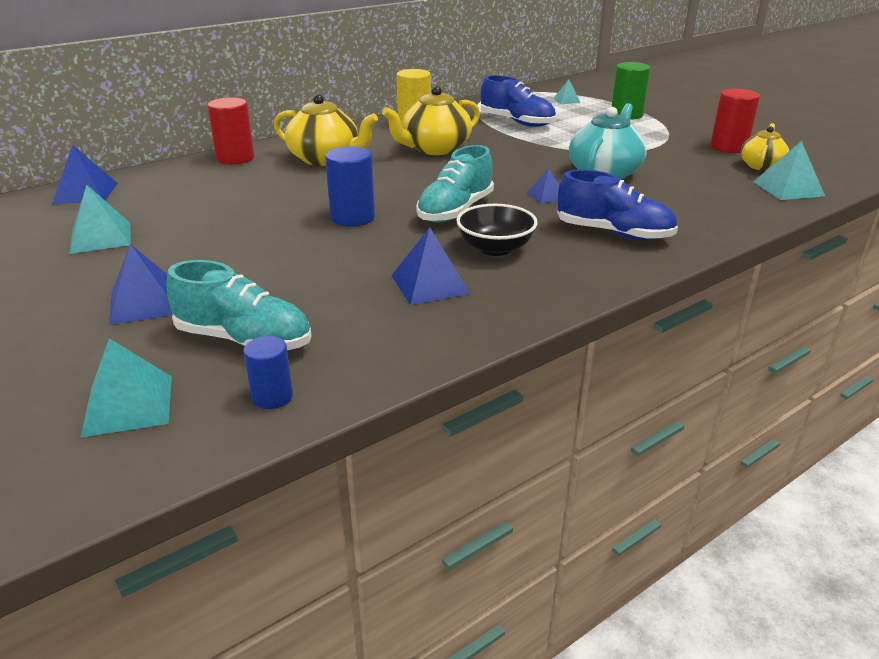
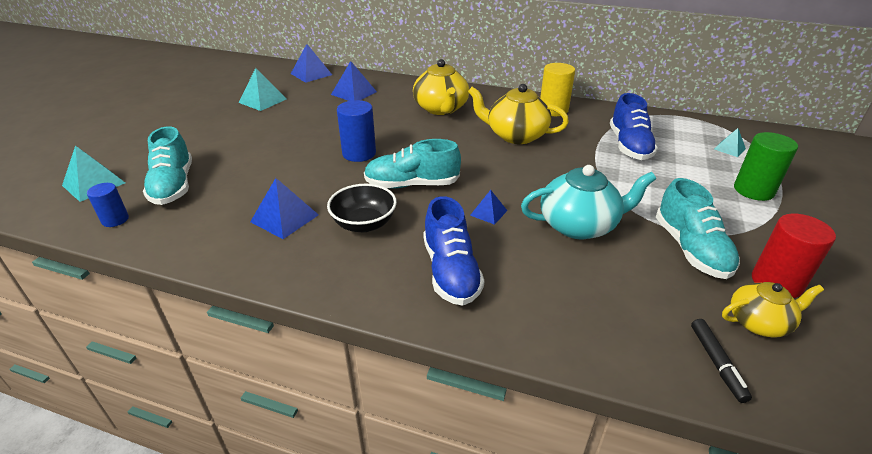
camera: 55 degrees right, 5 degrees up
(144, 303) = (198, 143): blue pyramid -> blue pyramid (353, 93)
(235, 158) = (404, 85): red cylinder -> none
(672, 154) = (691, 249): none -> turquoise shoe
(788, 188) = (716, 363): turquoise pyramid -> black marker

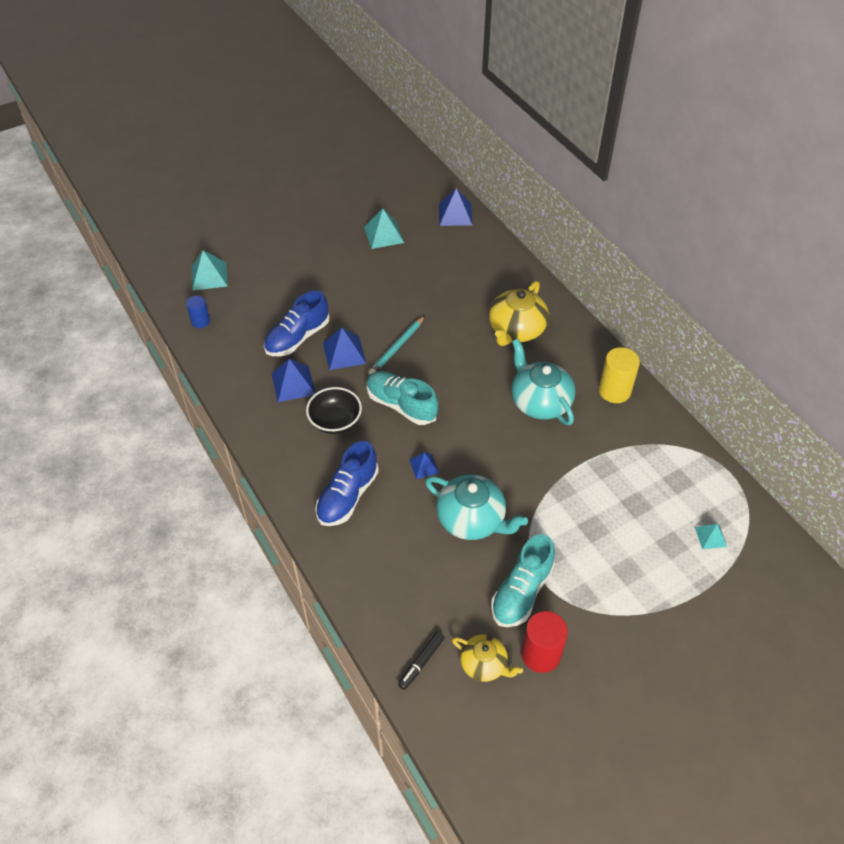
camera: 40 degrees right, 15 degrees up
(173, 186) = (252, 307): turquoise shoe -> none
(353, 93) = (465, 264): blue pyramid -> blue pyramid (344, 353)
(359, 153) = (397, 347): blue cylinder -> turquoise pencil
(515, 135) = (540, 402): yellow teapot -> turquoise teapot
(629, 146) = (622, 475): blue shoe -> blue shoe (297, 338)
(753, 190) = (656, 586): green cylinder -> none

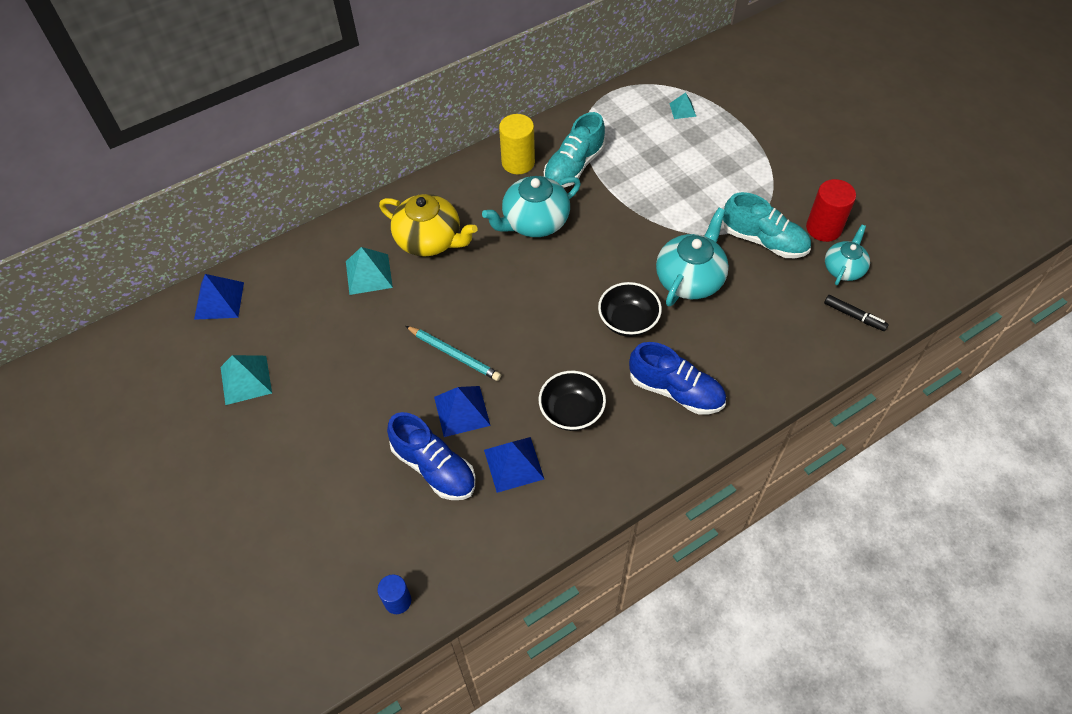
camera: 90 degrees left, 5 degrees up
(209, 276) = (302, 604): turquoise pyramid -> turquoise pyramid (369, 274)
(401, 405) = (543, 346): turquoise shoe -> turquoise shoe (574, 166)
(424, 466) = (628, 321): blue pyramid -> black bowl
(484, 664) = (843, 268): yellow teapot -> turquoise teapot

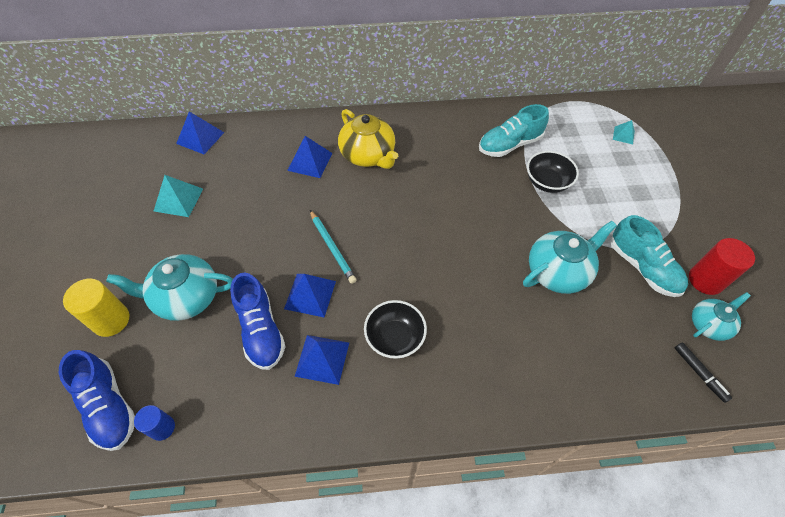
camera: 25 degrees right, 0 degrees up
(369, 274) = (310, 161): turquoise pyramid -> blue pyramid
(518, 162) = (468, 125): yellow cylinder -> yellow cylinder (111, 320)
(534, 222) = (454, 173): turquoise teapot -> turquoise teapot (186, 297)
(628, 321) = (485, 283): black bowl -> black bowl (547, 182)
(676, 391) = (493, 363): blue shoe -> blue shoe (108, 406)

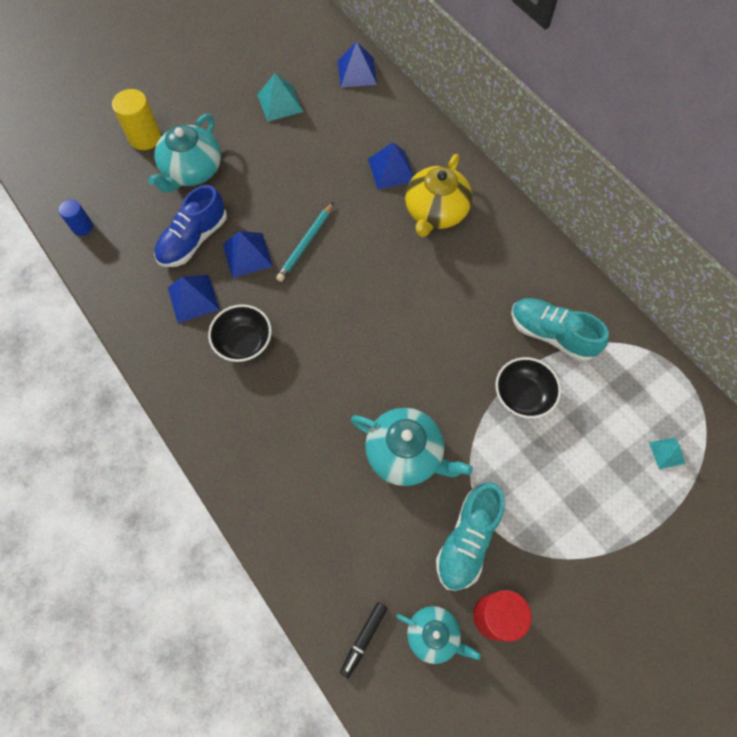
camera: 60 degrees right, 10 degrees up
(108, 406) = (81, 184): blue shoe -> none
(186, 297) = (192, 171): turquoise teapot -> turquoise teapot turned 120 degrees counterclockwise

